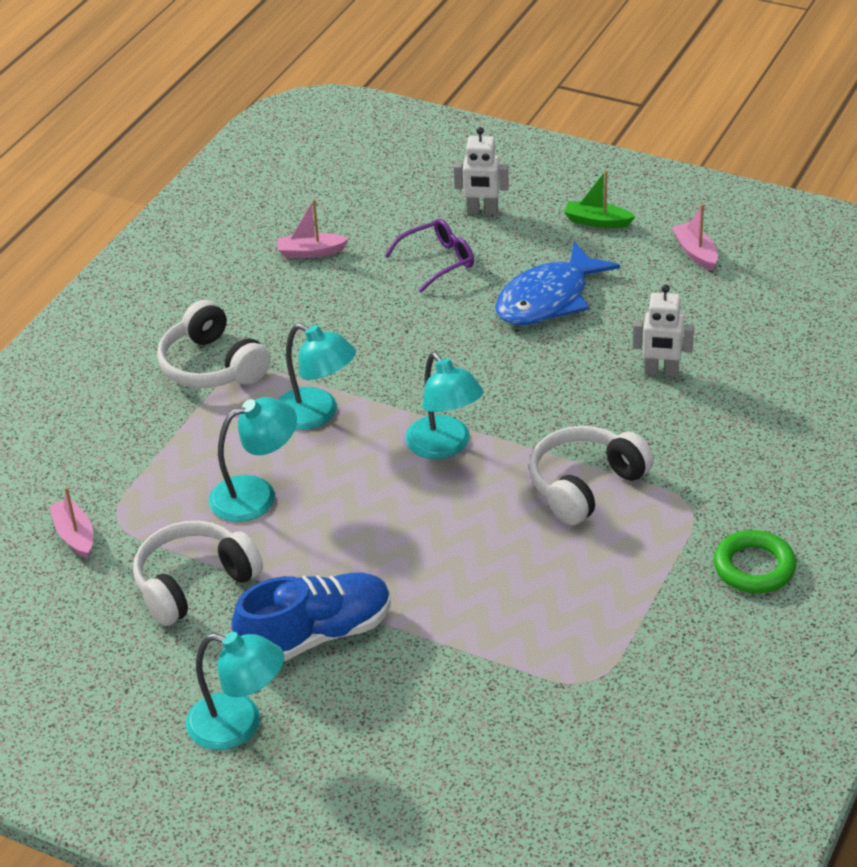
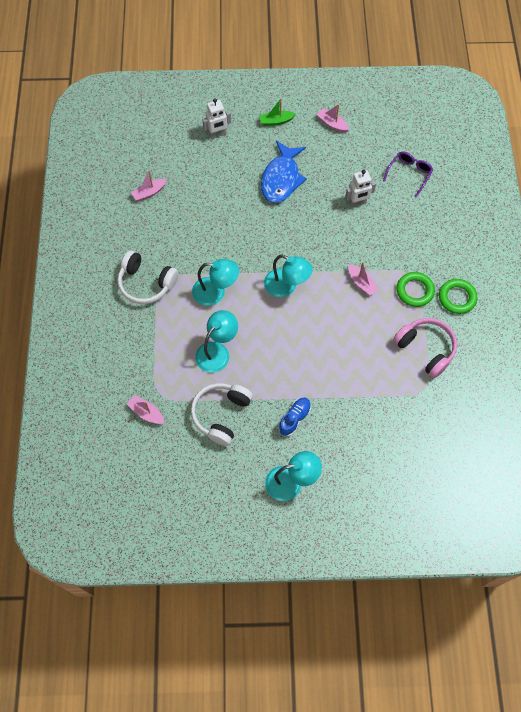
camera: 30 degrees left, 25 degrees up
(316, 636) = (294, 418): blue shoe -> blue shoe, size x0.57
(438, 261) = (215, 175): purple glasses -> purple glasses (409, 174)
(585, 485) = (361, 283): white headphones -> pink boat
(636, 622) = (425, 349): none -> pink headphones
(678, 530) = (414, 291): none -> green ring

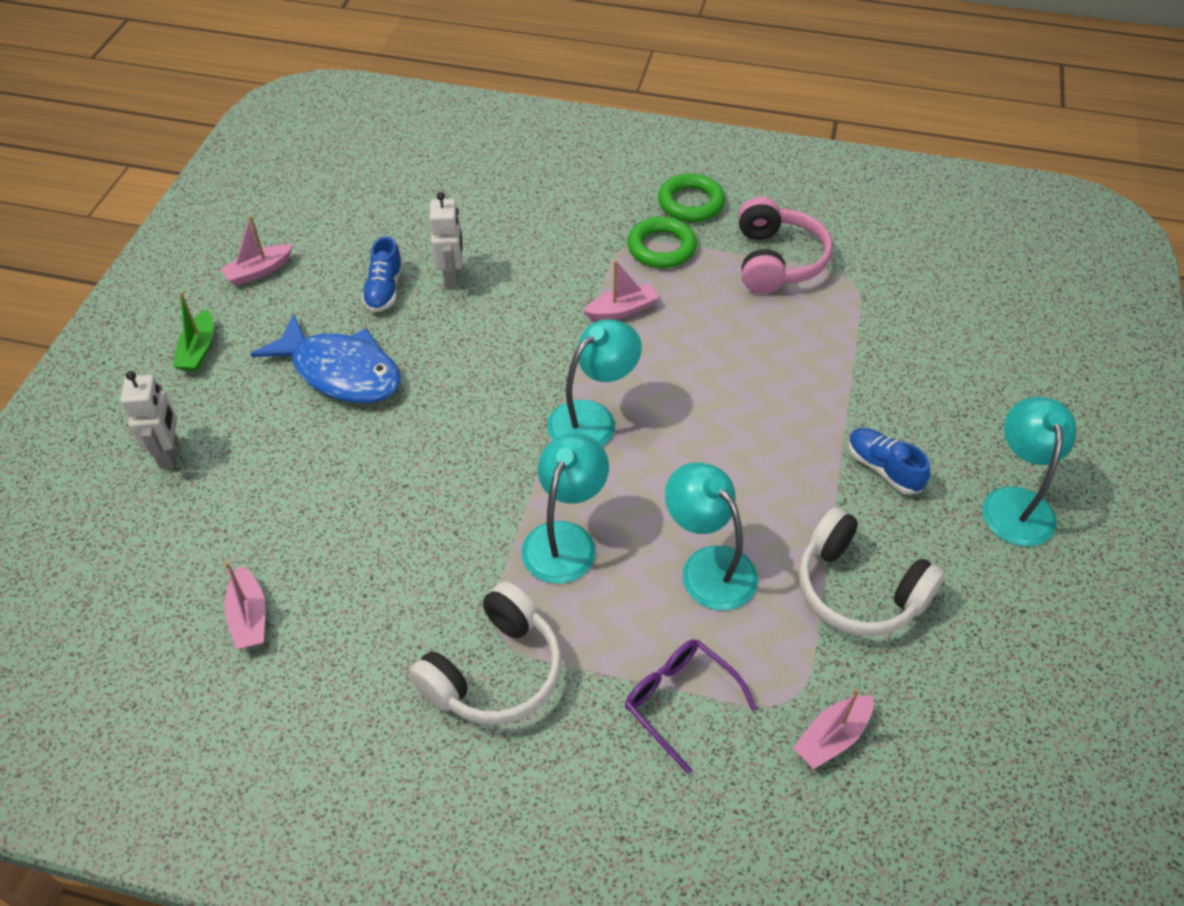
camera: 75 degrees left, 15 degrees down
(338, 178) = (384, 290): none -> blue shoe
(409, 174) = (425, 199): purple glasses -> purple glasses (680, 701)
(425, 349) = (777, 261): pink headphones -> pink headphones turned 120 degrees clockwise

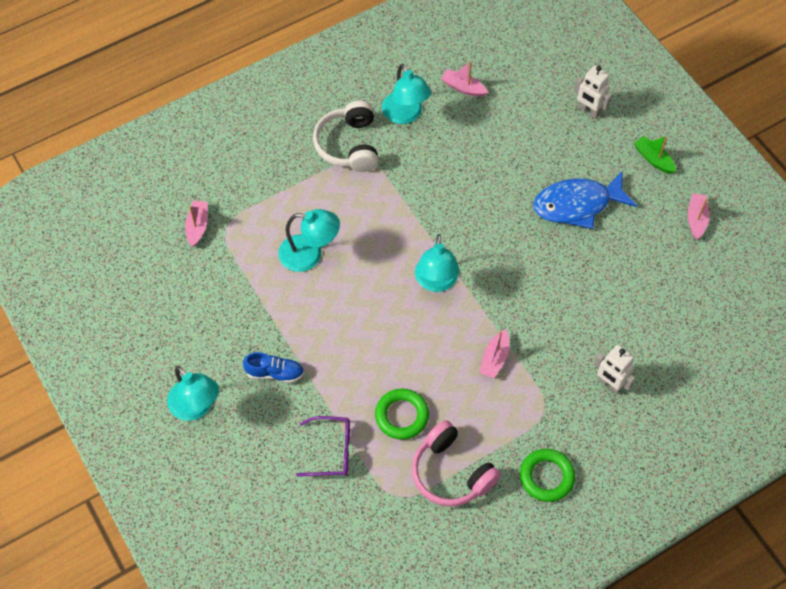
camera: 135 degrees right, 10 degrees up
(384, 290) = (623, 263): blue shoe -> none
(452, 277) = (603, 301): white robot -> white robot (609, 384)
(565, 539) = (382, 215): turquoise lamp -> turquoise lamp (405, 115)
(661, 248) = (523, 423): green ring -> green ring (402, 416)
(680, 701) = (268, 192): purple glasses -> purple glasses (331, 450)
(858, 590) = (236, 297): white headphones -> none

